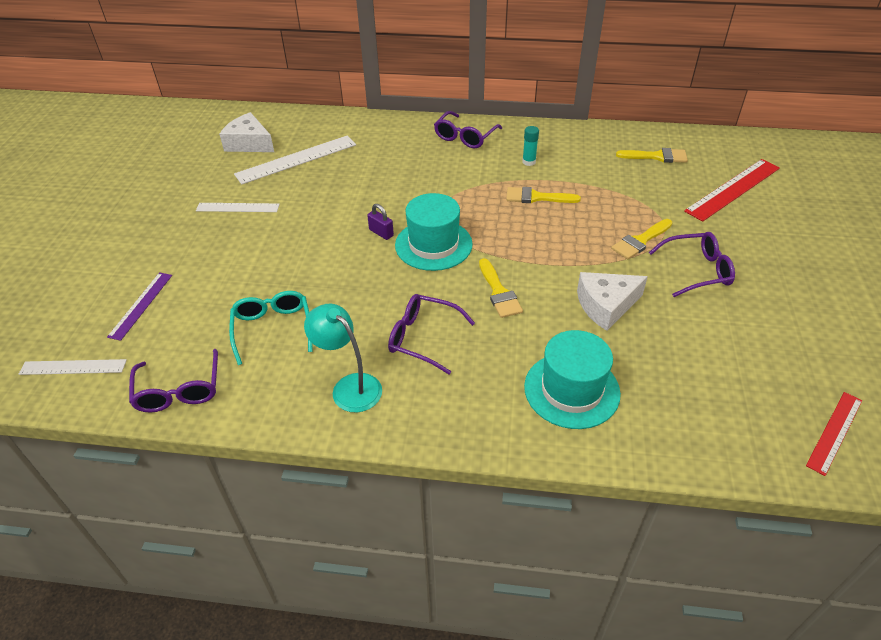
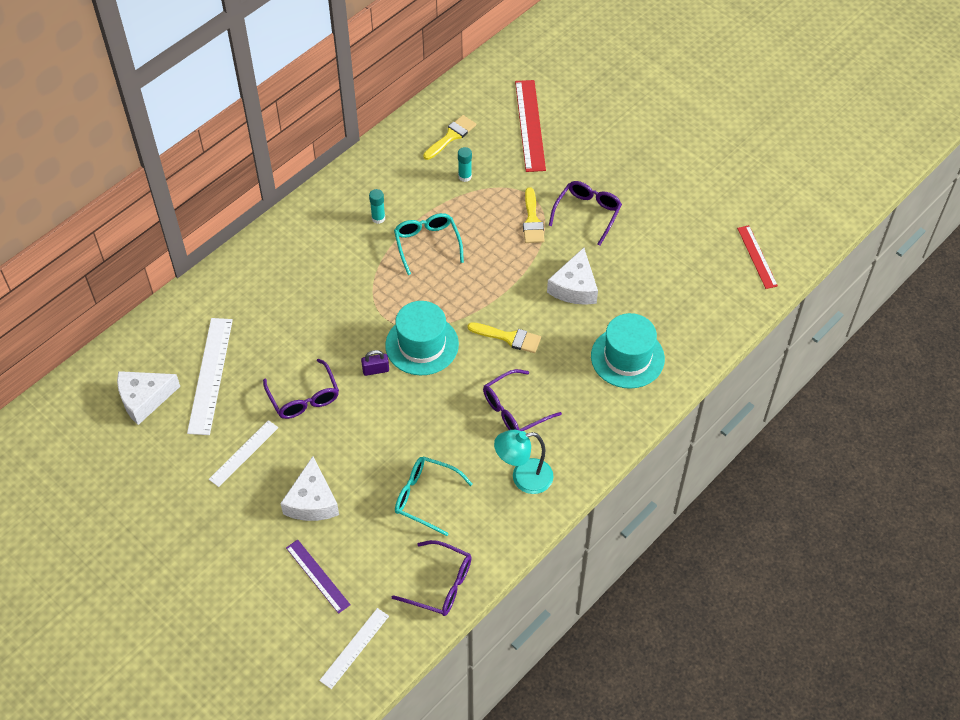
camera: 55 degrees left, 10 degrees up
(217, 264) = (312, 501): none -> white cheese
(465, 136) = (300, 236): purple glasses -> purple glasses (303, 397)
(536, 197) = (427, 245): yellow brush -> turquoise glasses
(629, 182) = (465, 176): none -> turquoise glue stick

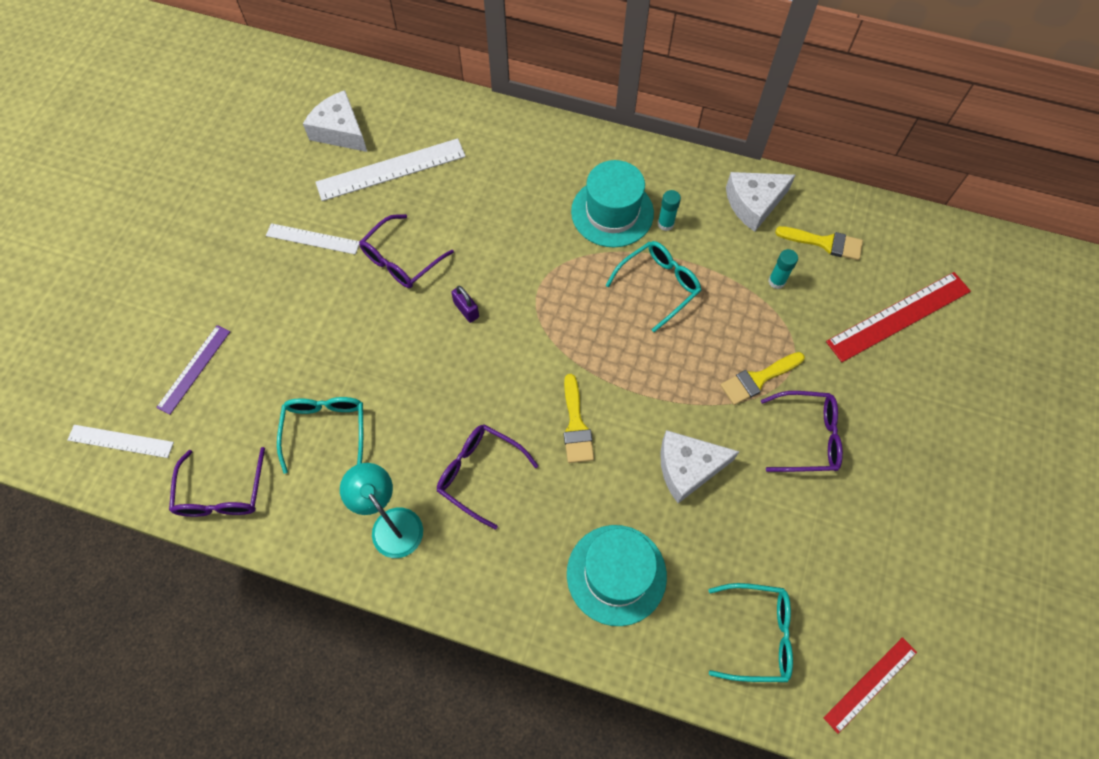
camera: 65 degrees right, 10 degrees up
(312, 501) = (280, 324): white cheese -> white cheese (753, 203)
(422, 345) = (521, 340): turquoise hat -> turquoise hat (612, 212)
(702, 299) = (756, 634): none -> turquoise glasses

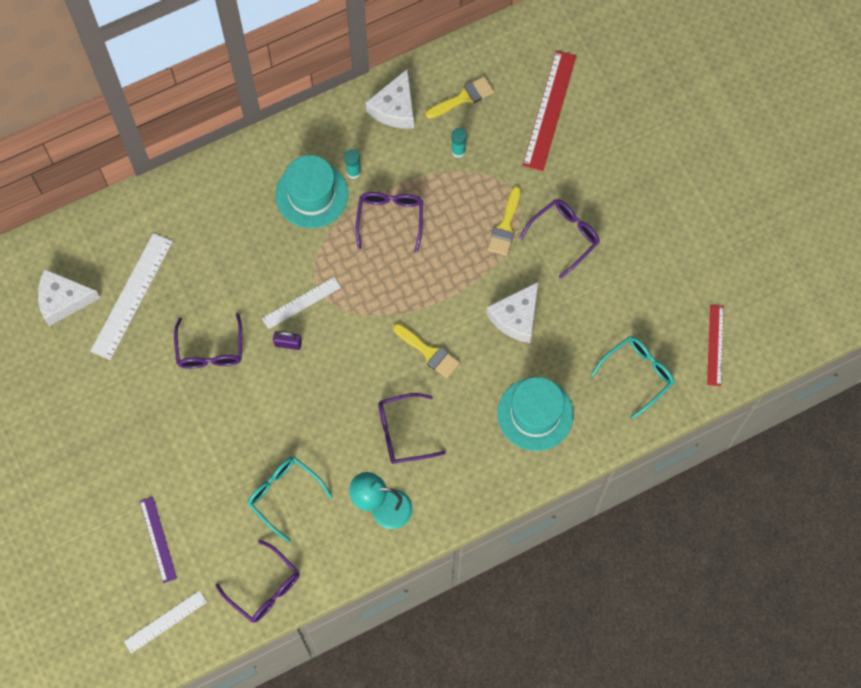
camera: 45 degrees left, 5 degrees up
(313, 239) = (135, 390): white ruler -> white ruler (301, 303)
(658, 286) = (390, 219): turquoise glasses -> purple glasses

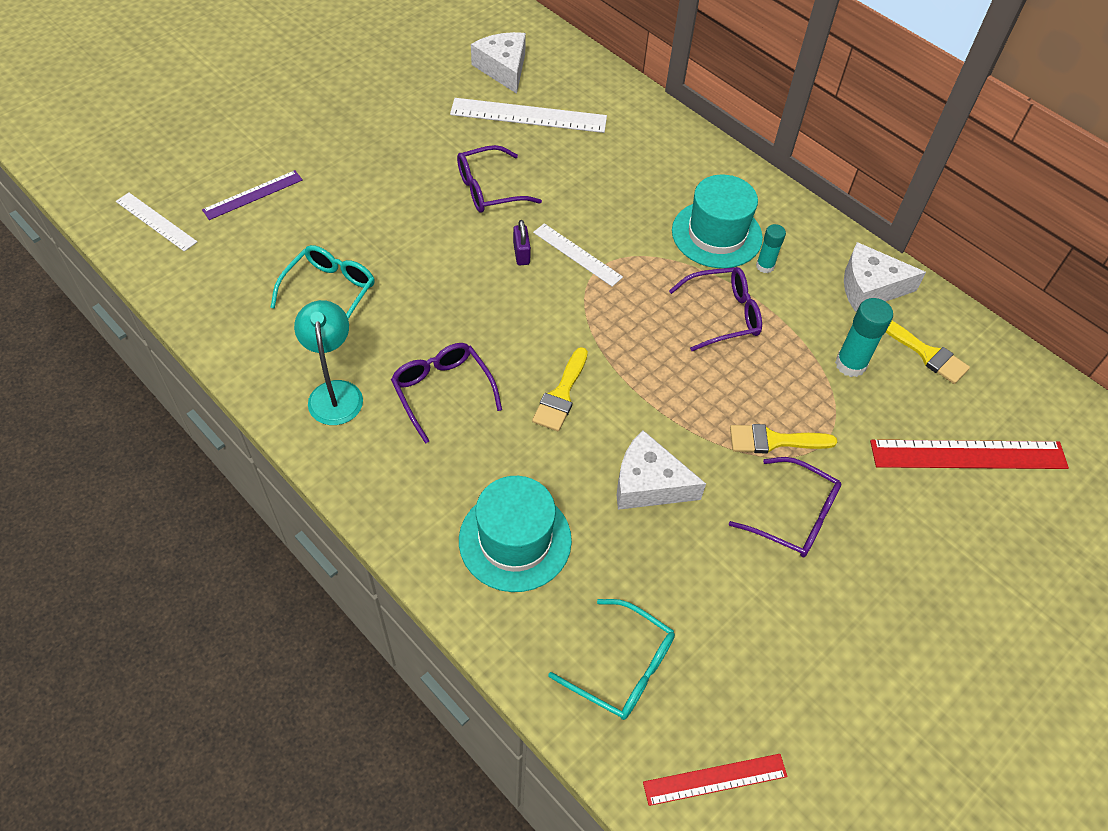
camera: 70 degrees right, 15 degrees down
(264, 587) = (209, 298): purple glasses -> none
(458, 151) = (850, 364): turquoise glue stick -> turquoise glue stick, size x1.58

